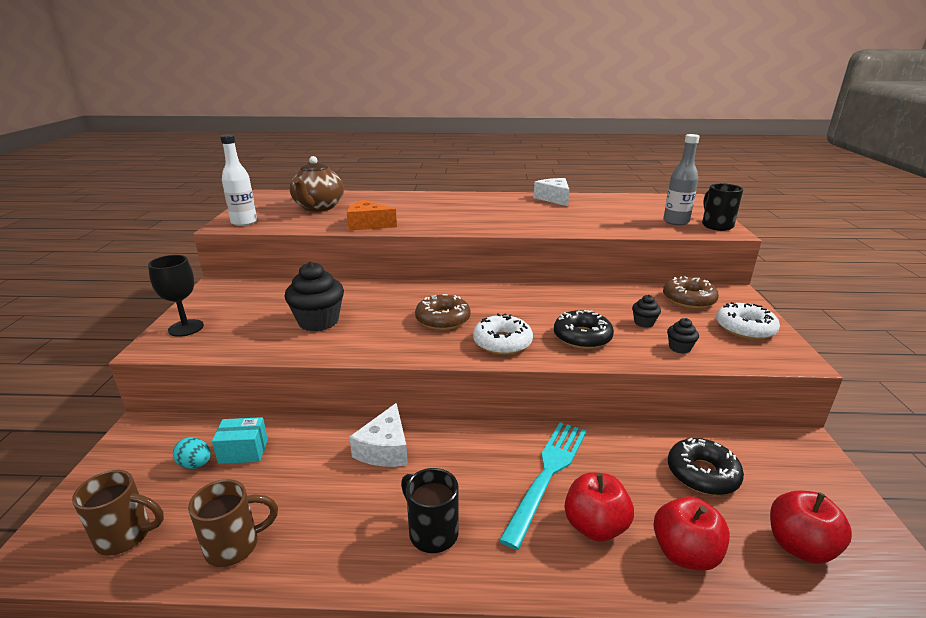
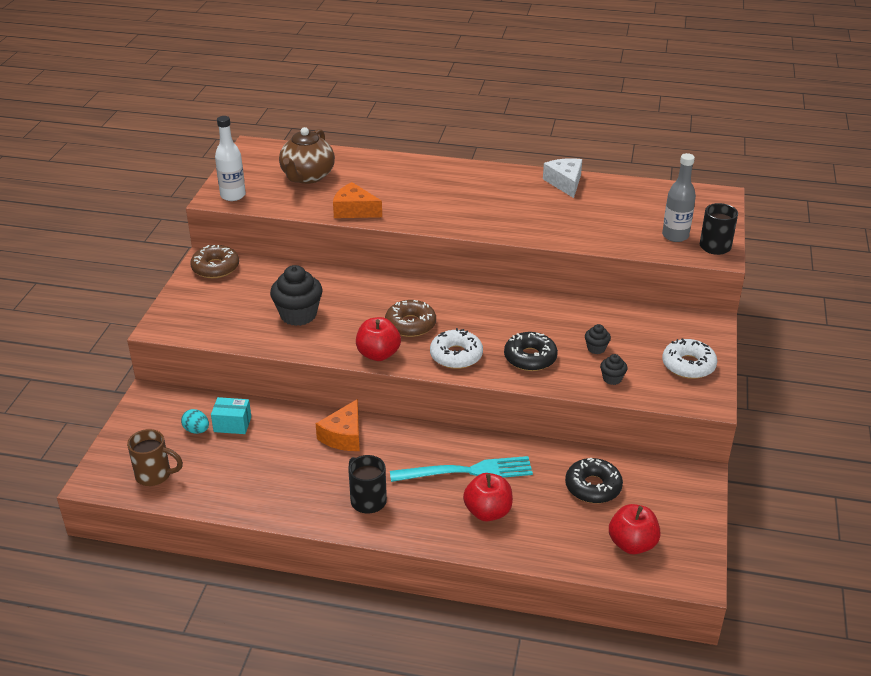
camera: 10 degrees right, 10 degrees up
(186, 328) = (184, 310): black goblet -> none
(235, 546) = (229, 491): brown mug -> none
(385, 449) = (344, 436): white cheese -> orange cheese
(547, 474) = (468, 471): turquoise fork -> turquoise fork turned 45 degrees clockwise
(685, 553) = (544, 537): red apple -> red apple (378, 354)
(688, 299) = (658, 326): brown donut -> brown donut (215, 268)

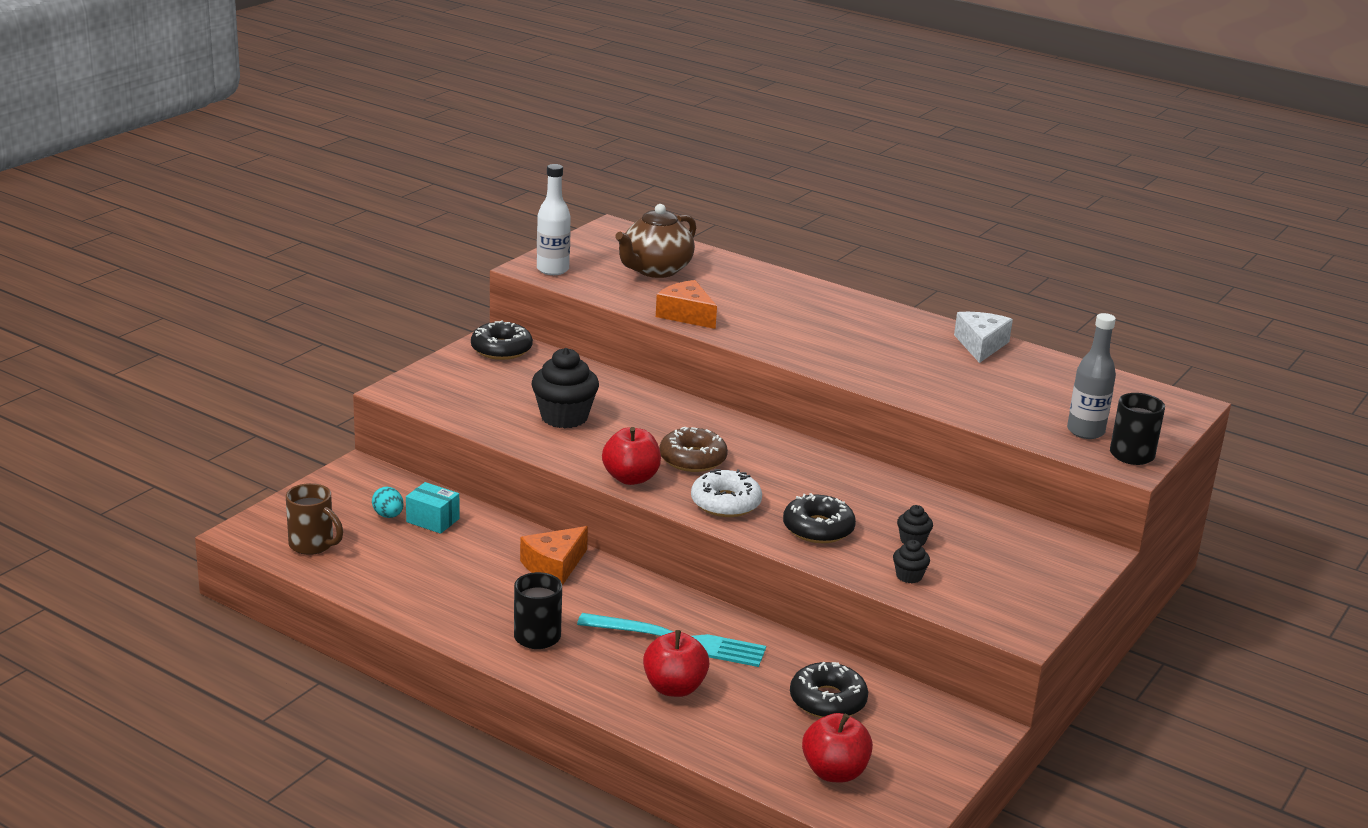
camera: 20 degrees right, 10 degrees down
(215, 268) = (501, 349): brown donut -> black donut
(688, 365) = (1024, 588): white donut -> none

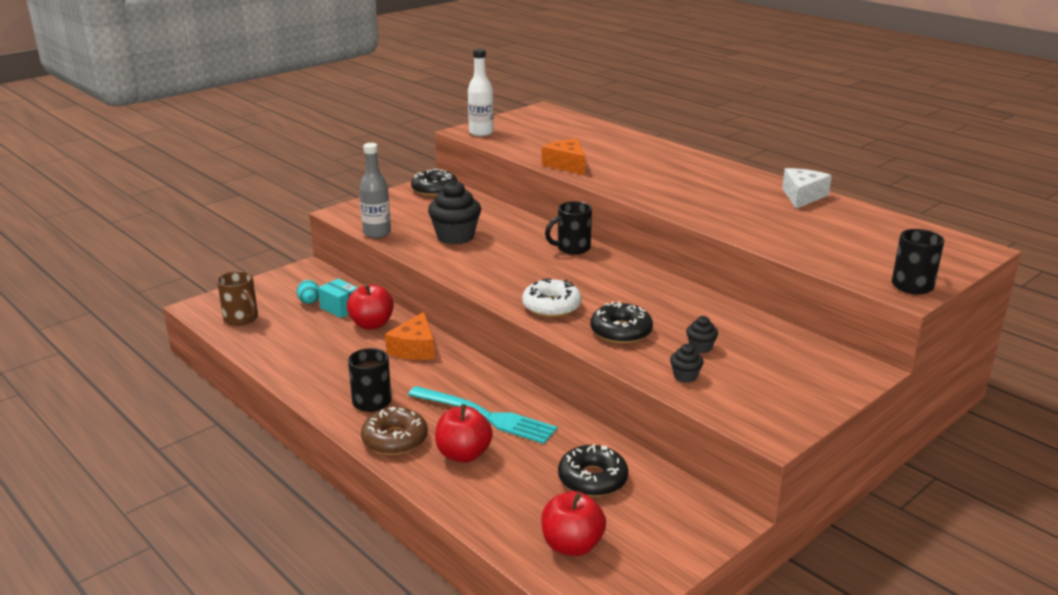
camera: 15 degrees right, 0 degrees up
(554, 566) = (414, 348): orange cheese -> orange cheese turned 45 degrees counterclockwise
(631, 478) = (483, 283): red apple -> red apple (371, 324)
(655, 270) = (559, 136): brown teapot -> none
(692, 459) = (541, 272): brown donut -> brown donut (395, 439)
(715, 424) = (572, 248): none -> black mug
(1085, 431) = (874, 265): grey bottle -> grey bottle (377, 233)

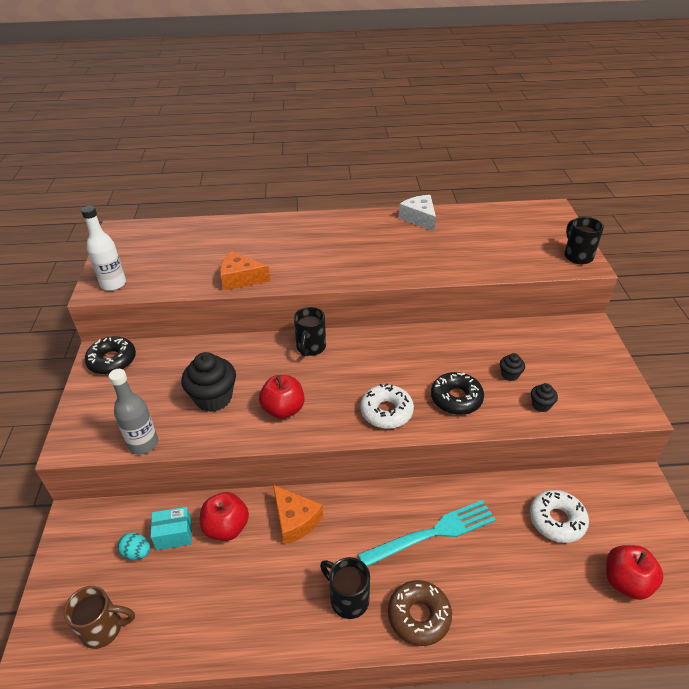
camera: 50 degrees left, 15 degrees up
(463, 454) = (474, 580): red apple -> red apple (283, 409)
(592, 479) = (557, 520): black donut -> white donut

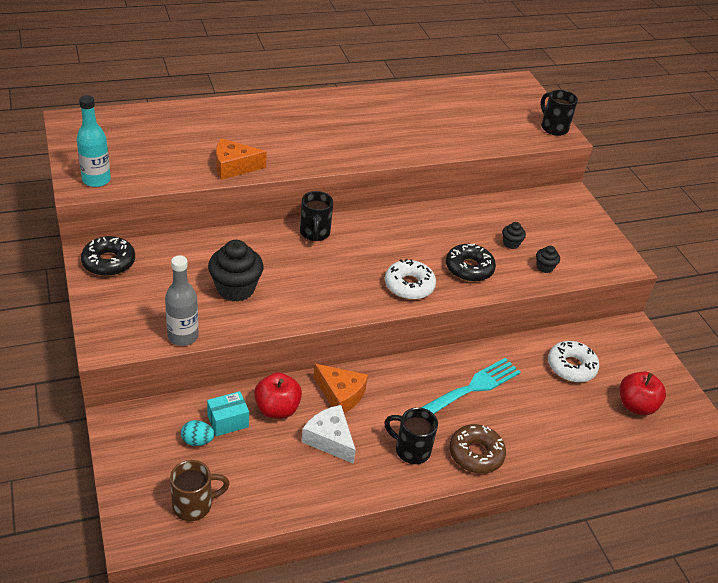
camera: 20 degrees left, 0 degrees up
(113, 284) = (96, 180): white bottle -> turquoise bottle
(283, 409) = (310, 292): red apple -> none
(419, 218) = (393, 96): white cheese -> white cheese (329, 439)

